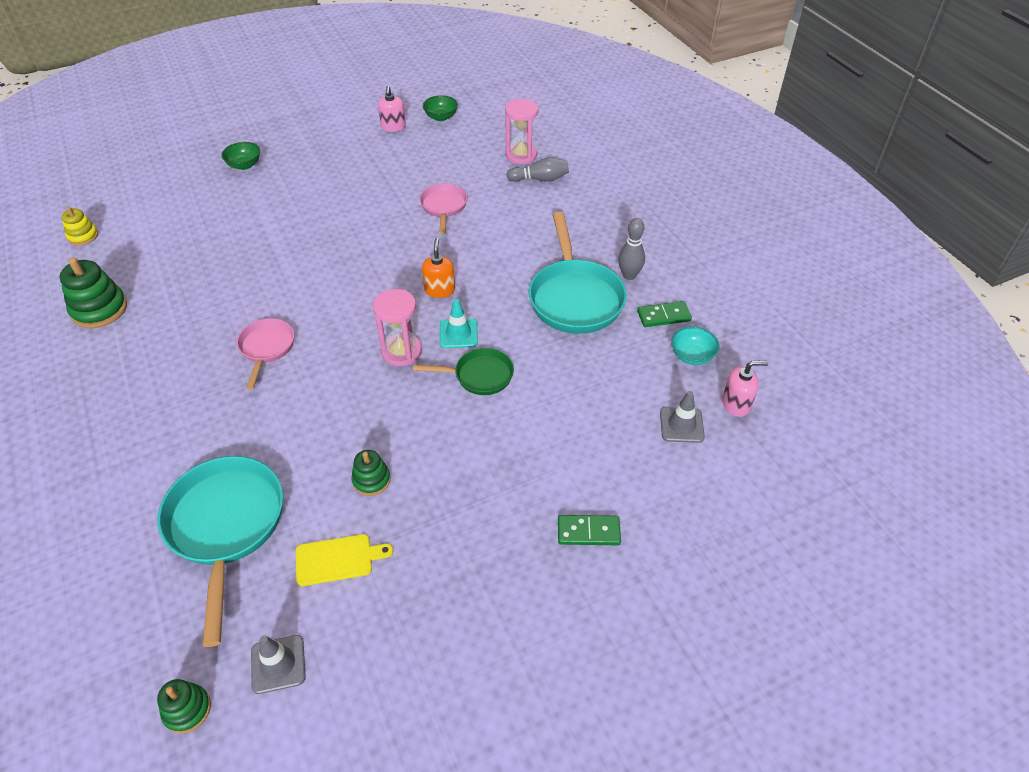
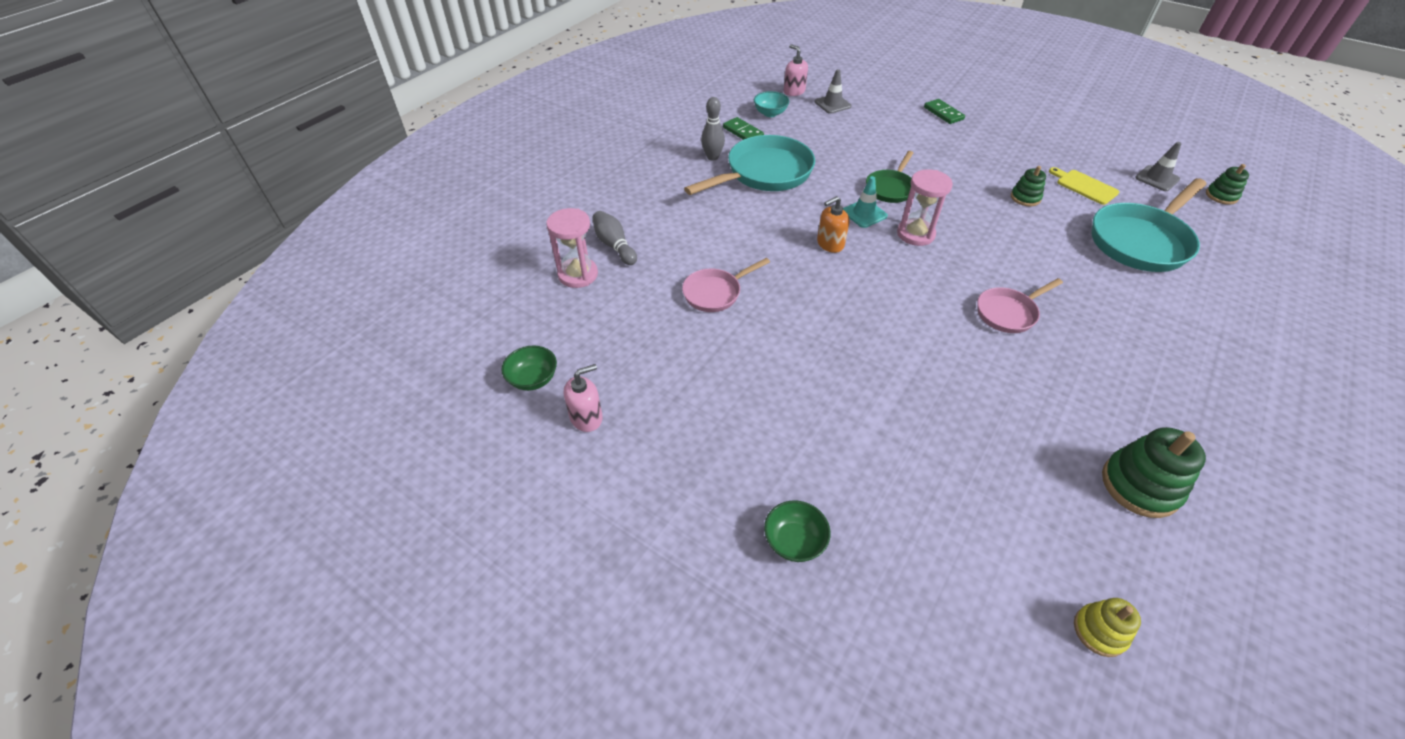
camera: 120 degrees left, 0 degrees up
(479, 376) = (890, 188): green pan -> green pan turned 120 degrees counterclockwise

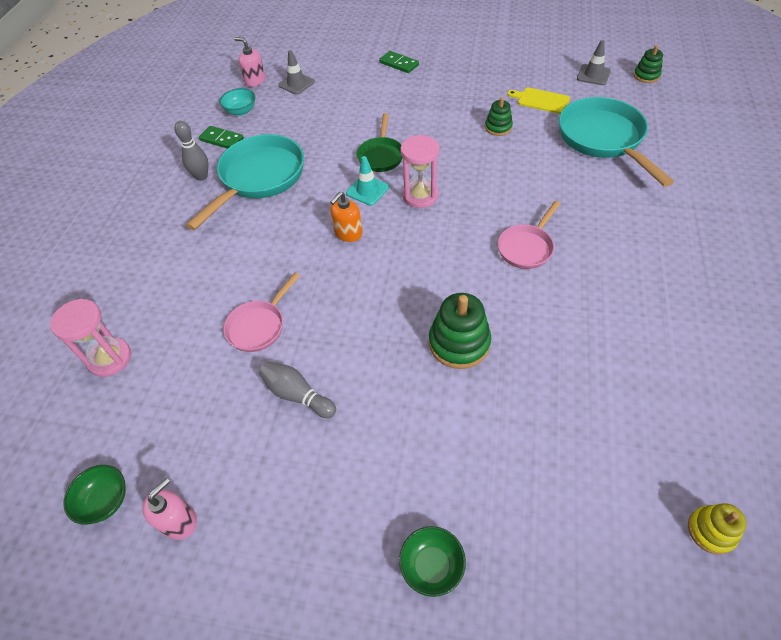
camera: 20 degrees left, 5 degrees up
(614, 246) = (137, 310): grey bowling pin -> grey bowling pin (297, 395)
(1140, 486) = (688, 375): green stacking toy -> green stacking toy (459, 343)
(1141, 241) = (603, 139): turquoise pan -> turquoise pan turned 135 degrees clockwise

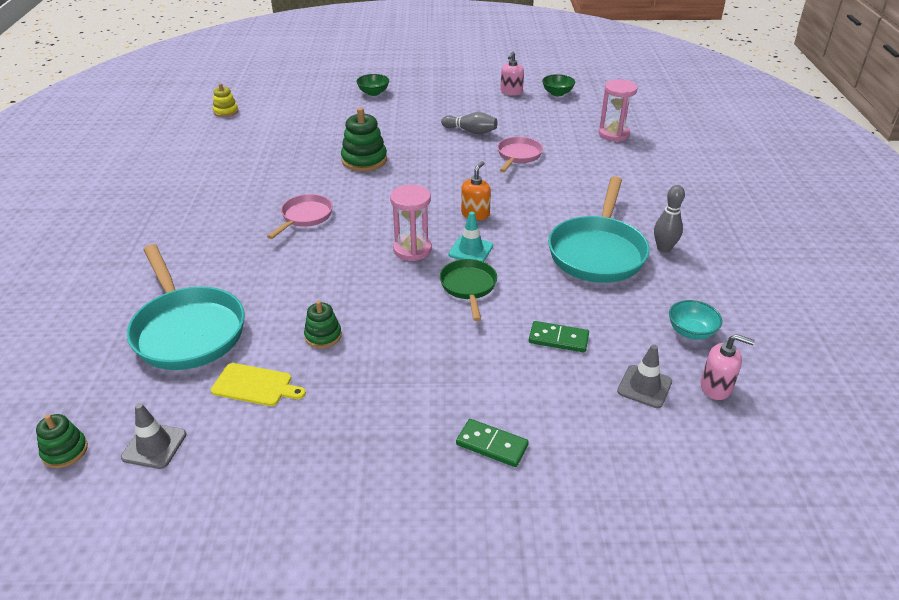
camera: 165 degrees right, 15 degrees down
(222, 139) = (680, 290): green domino -> green domino (558, 339)

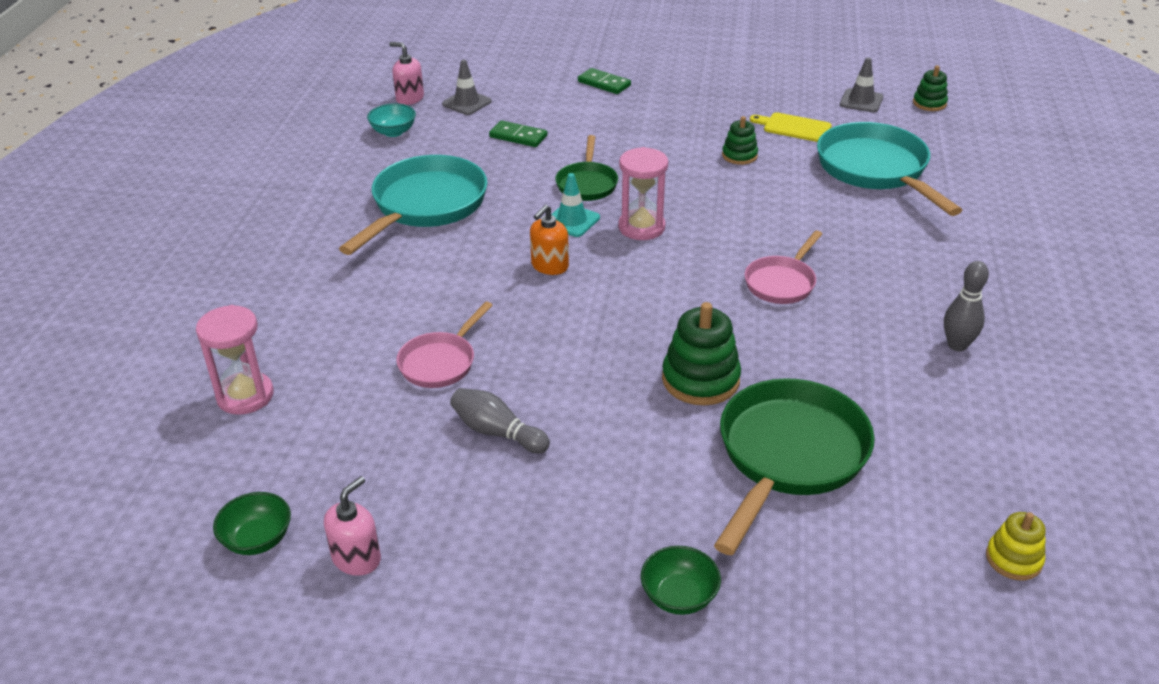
camera: 170 degrees left, 0 degrees up
(319, 134) = (789, 456): none -> green pan
(664, 248) = (347, 203): grey bowling pin -> grey bowling pin (957, 345)

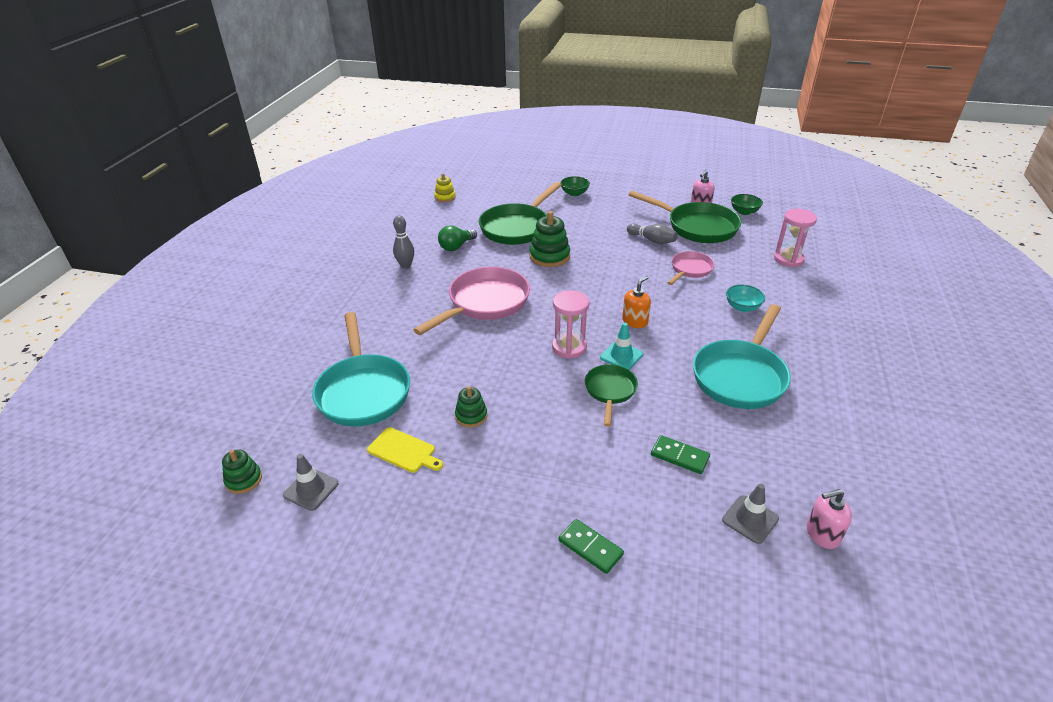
camera: 175 degrees left, 0 degrees up
(390, 478) = (697, 227): none -> green pan
(393, 132) = (812, 472): turquoise bowl -> turquoise bowl (742, 307)
(409, 98) = (822, 534): pink soap dispenser -> pink soap dispenser turned 135 degrees clockwise
(781, 282) = (485, 303): pink pan -> pink pan, size x1.80
(890, 394) = (456, 246): none -> green light bulb

